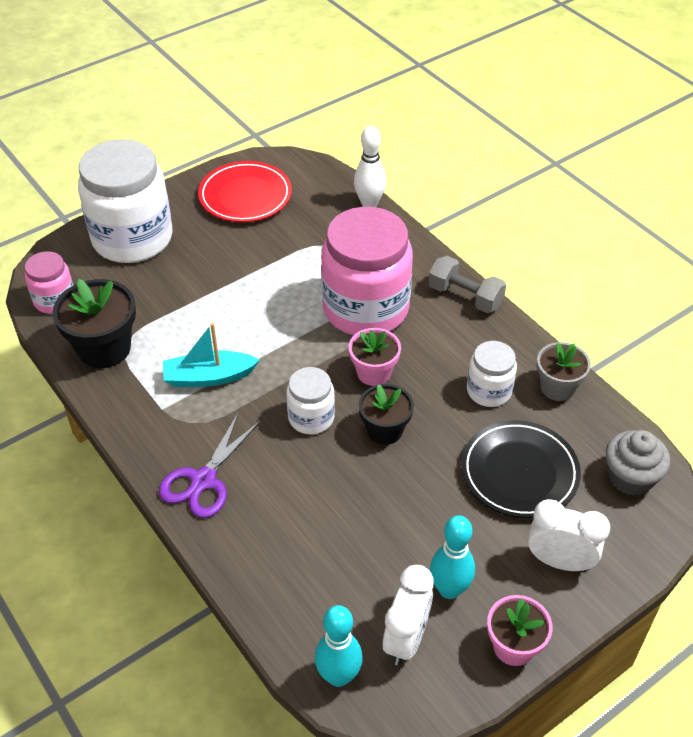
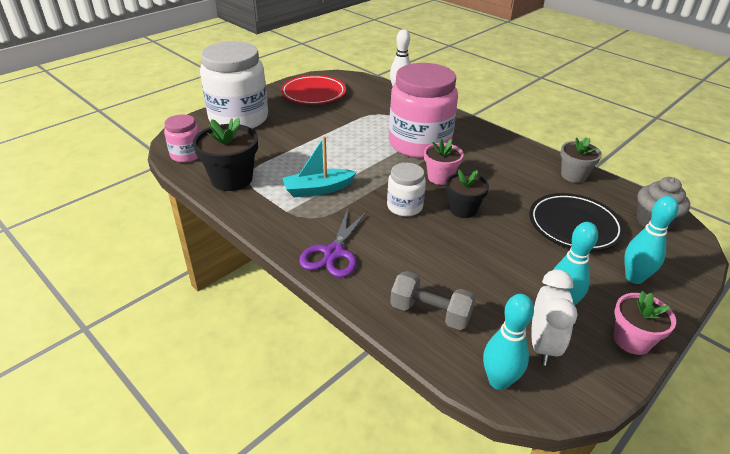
camera: 10 degrees left, 10 degrees down
(465, 297) = (485, 133): grey dumbbell -> grey dumbbell (430, 313)
(489, 391) = (527, 181): white jar -> none
(559, 561) = (634, 278): white clock -> turquoise bowling pin

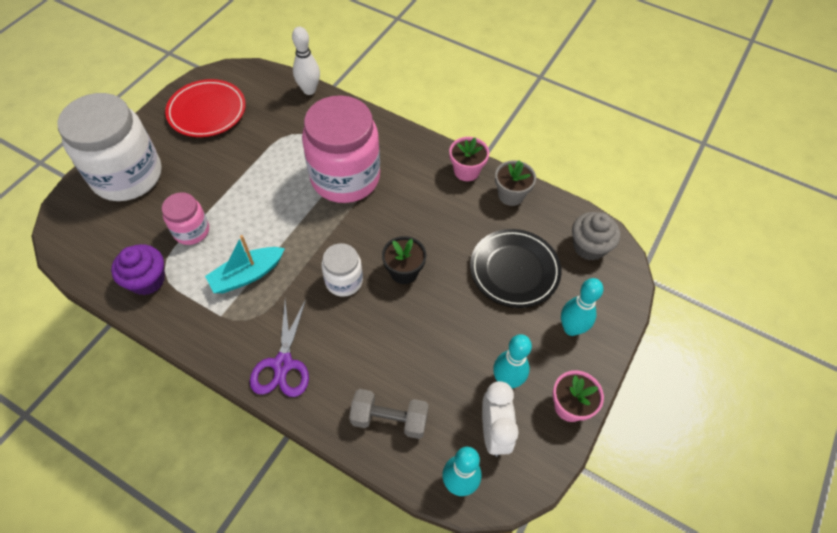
camera: 15 degrees left, 20 degrees up
(186, 155) = (83, 251): pink jar -> pink jar (191, 231)
(232, 179) = (147, 280): black flower pot -> purple cupcake
(440, 177) = (375, 228): pink flower pot -> pink flower pot (466, 171)

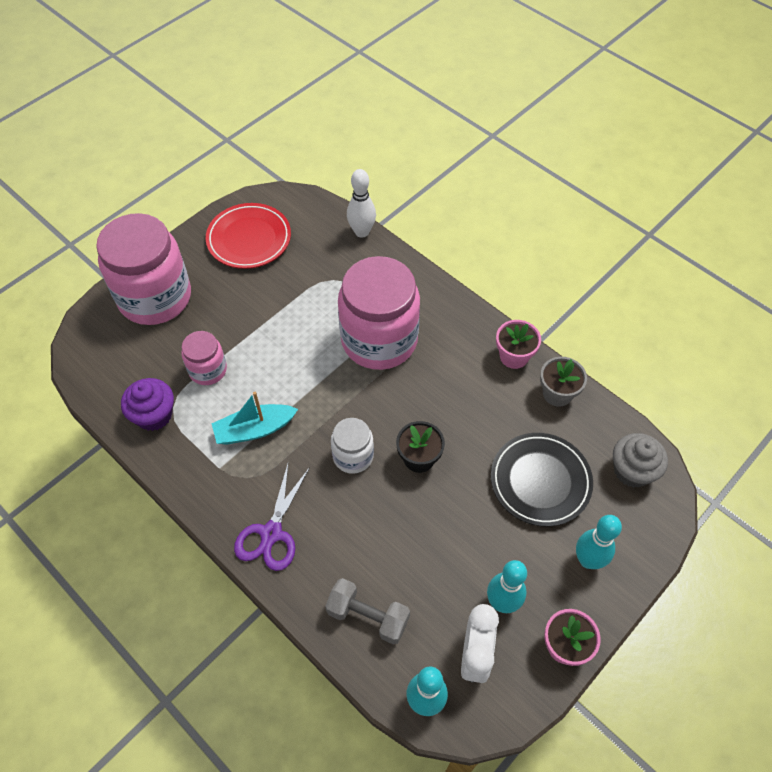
camera: 15 degrees right, 0 degrees up
(127, 176) = (155, 297): white jar -> pink jar

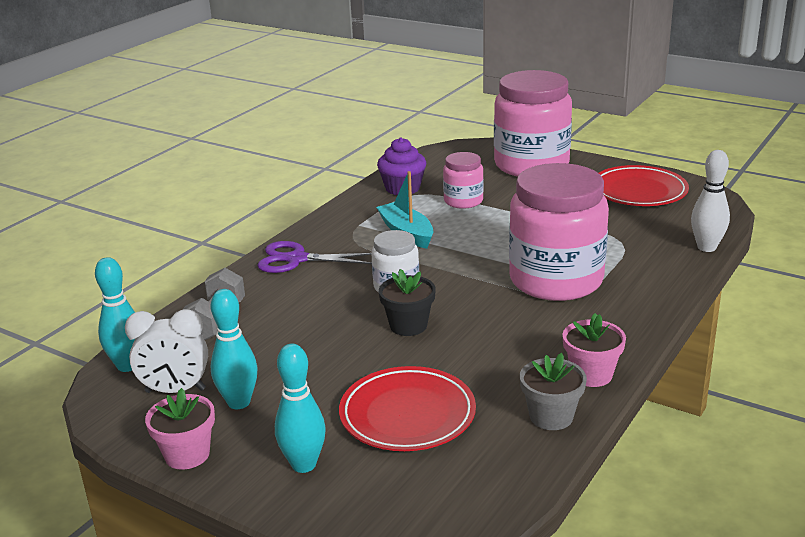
camera: 80 degrees right, 30 degrees down
(540, 481) = (407, 415): black plate -> red plate
(632, 470) = (453, 496): grey cupcake -> none

